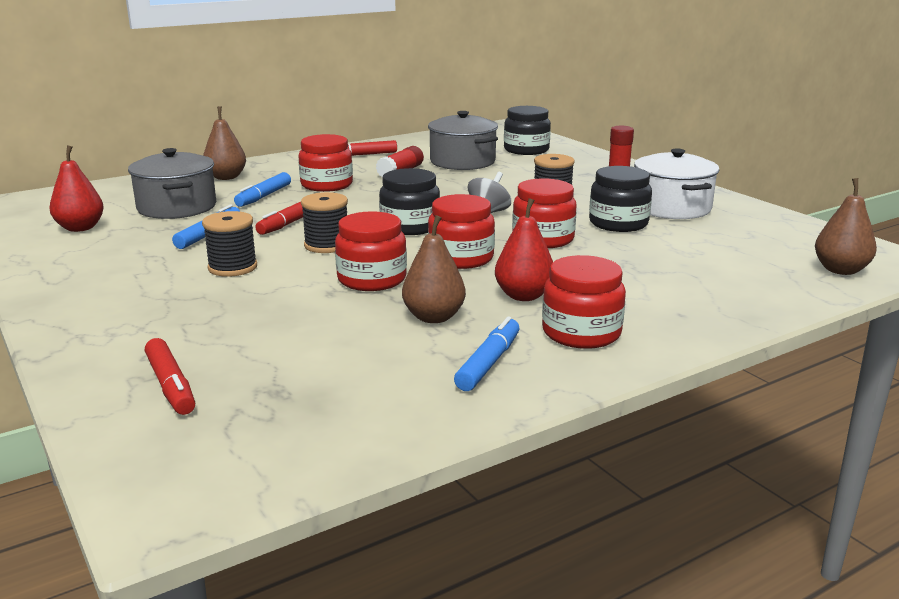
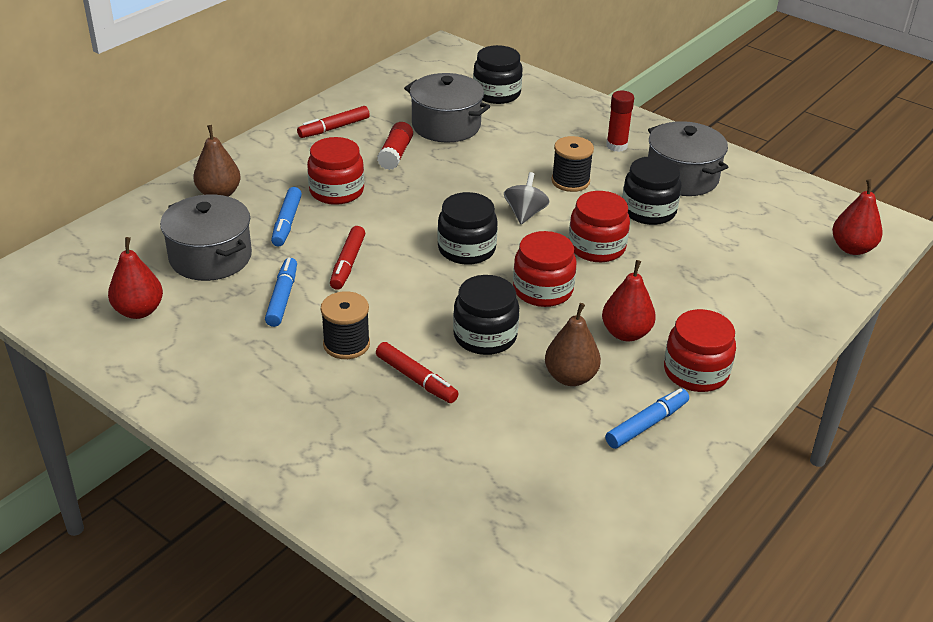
camera: 20 degrees left, 15 degrees up
(171, 386) = (418, 509): red marker -> red marker (416, 379)
(327, 245) = (409, 293): black spool -> none
(372, 279) = (485, 336): red jar -> black jar
(489, 363) = (647, 424): blue marker -> blue marker turned 45 degrees clockwise
(671, 208) = (682, 177): white pot -> grey pot
(840, 270) = (852, 248): brown pear -> red pear

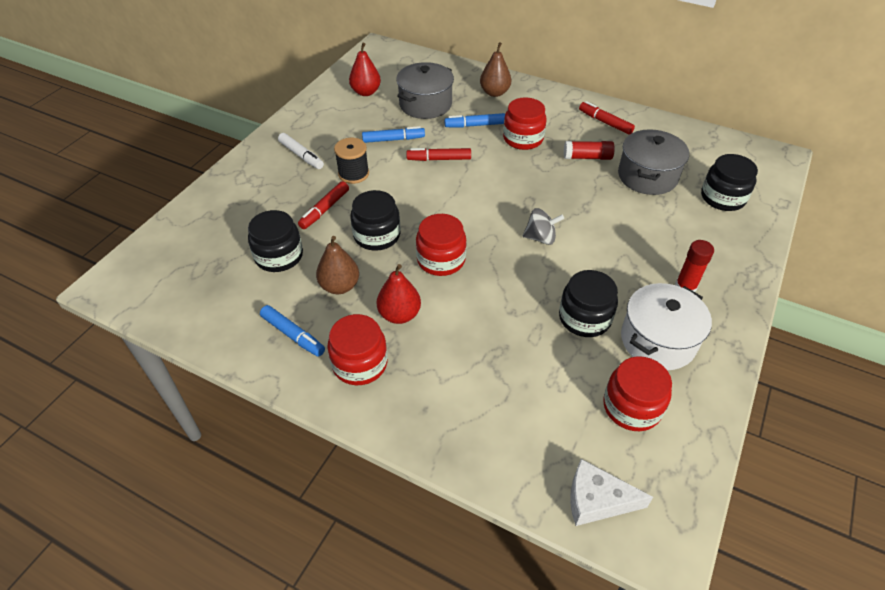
camera: 80 degrees right, 10 degrees up
(276, 395) = (301, 155): none -> white marker
(466, 249) = (478, 212): black jar -> black jar (279, 256)
(570, 181) = (605, 260): black spool -> none
(596, 247) = (511, 287): red jar -> red jar (632, 407)
(682, 177) = (658, 340): grey pot -> white pot
(852, 248) = (597, 500): red pear -> white cheese

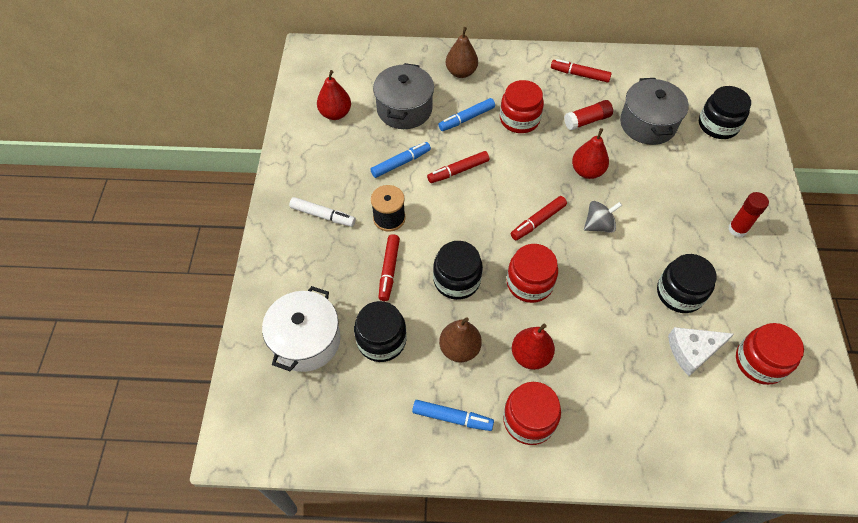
camera: 25 degrees left, 10 degrees up
(483, 217) = (538, 221): none -> red marker
(559, 194) = (587, 171): none -> red pear
(597, 500) = (780, 456): white cheese -> white cheese (692, 351)
(658, 340) = (745, 291): white pot -> white pot (306, 340)

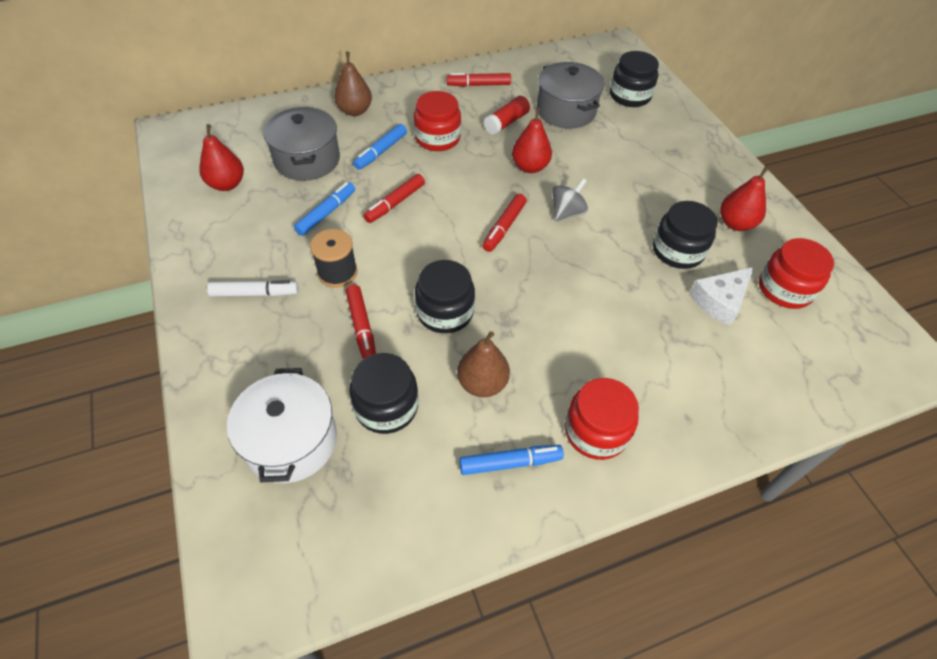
camera: 25 degrees left, 5 degrees down
(529, 283) = (525, 289): red jar -> none
(530, 355) = (563, 362): red pear -> red pear (735, 224)
(737, 229) = (697, 178): red glue stick -> none

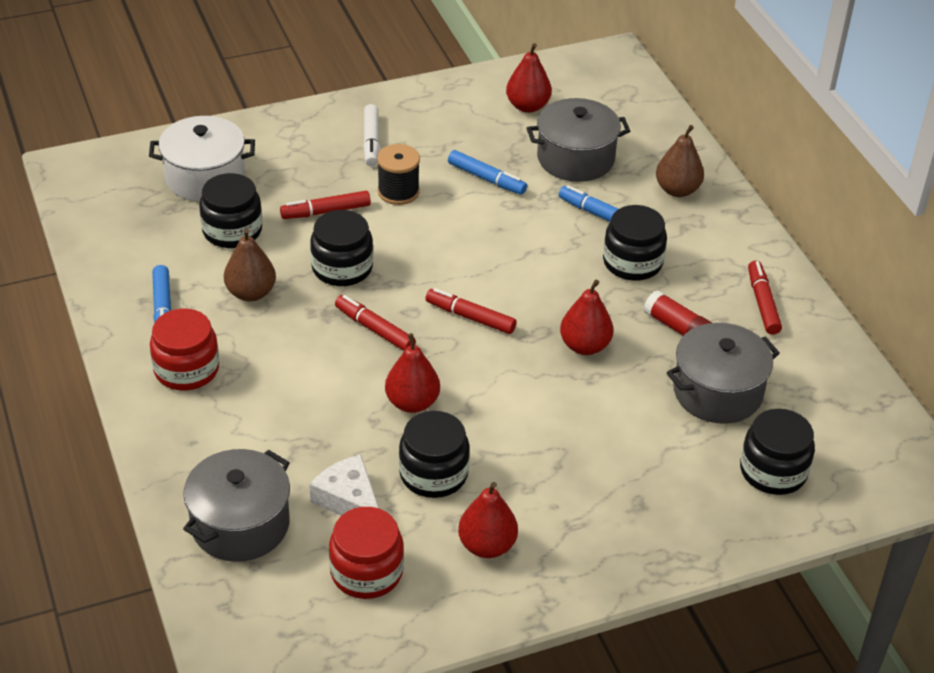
camera: 90 degrees right, 10 degrees down
(395, 203) = (506, 229): red marker -> red marker (374, 329)
(437, 138) = (632, 262): red jar -> black jar
(567, 213) = (499, 375): grey spinning top -> none
(606, 263) = (412, 403): none -> red pear
(769, 373) = (240, 524): none -> grey pot

